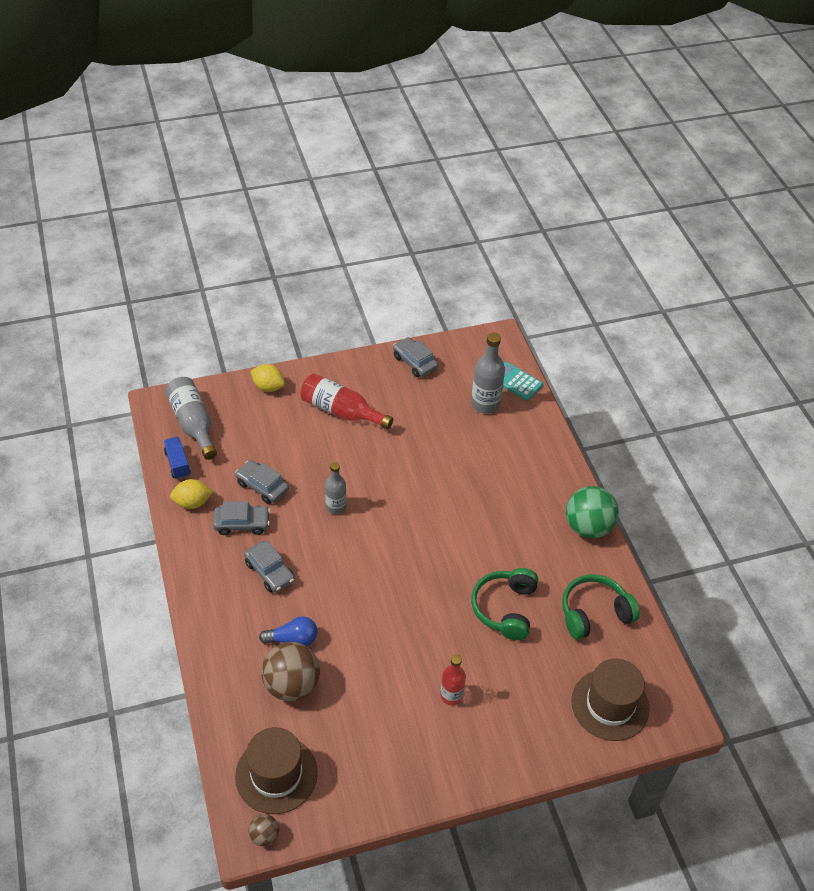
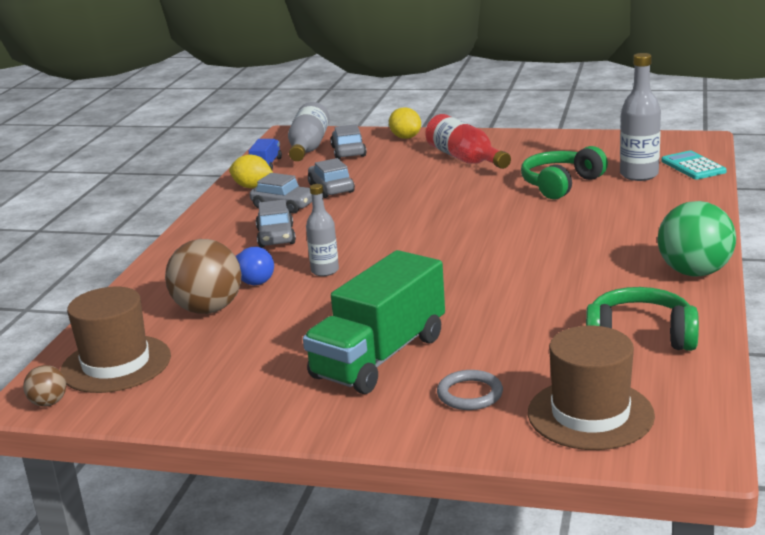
camera: 35 degrees right, 25 degrees down
(336, 506) = (393, 210): grey bottle -> grey bottle (325, 271)
(414, 362) = (580, 142): grey car -> grey car (348, 151)
(451, 695) = (379, 357): red bottle -> green truck
(505, 608) = (518, 309): green headphones -> green headphones (561, 184)
(531, 712) = (470, 394): none -> grey ring

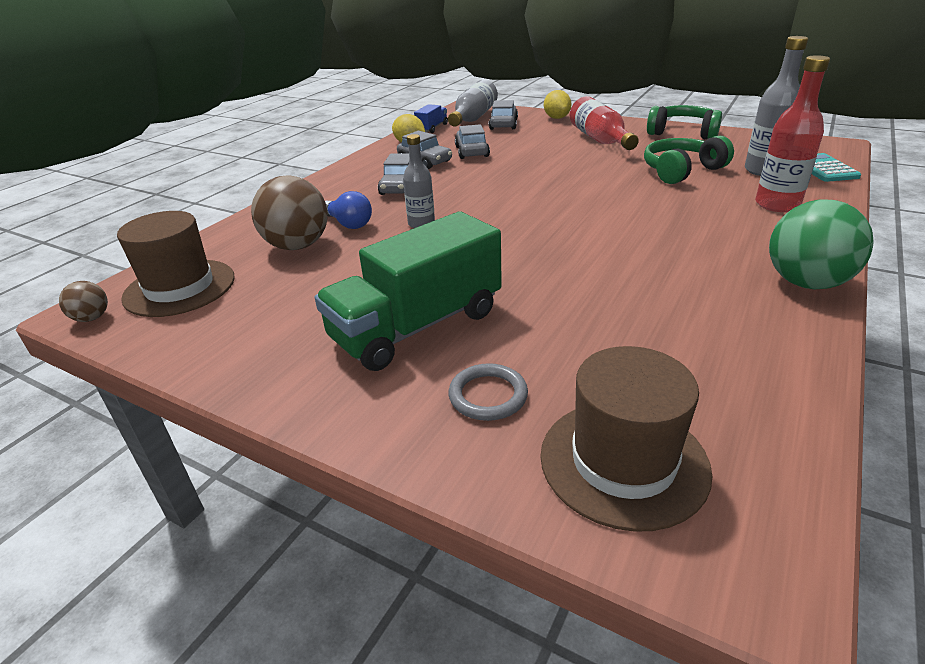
camera: 15 degrees right, 10 degrees up
(640, 336) = (720, 355): green headphones -> green headphones (683, 133)
(658, 207) = (777, 204): none -> red bottle

